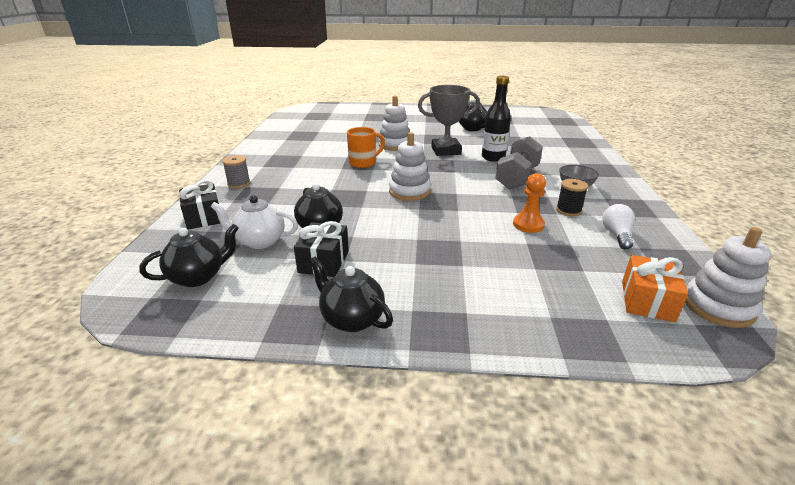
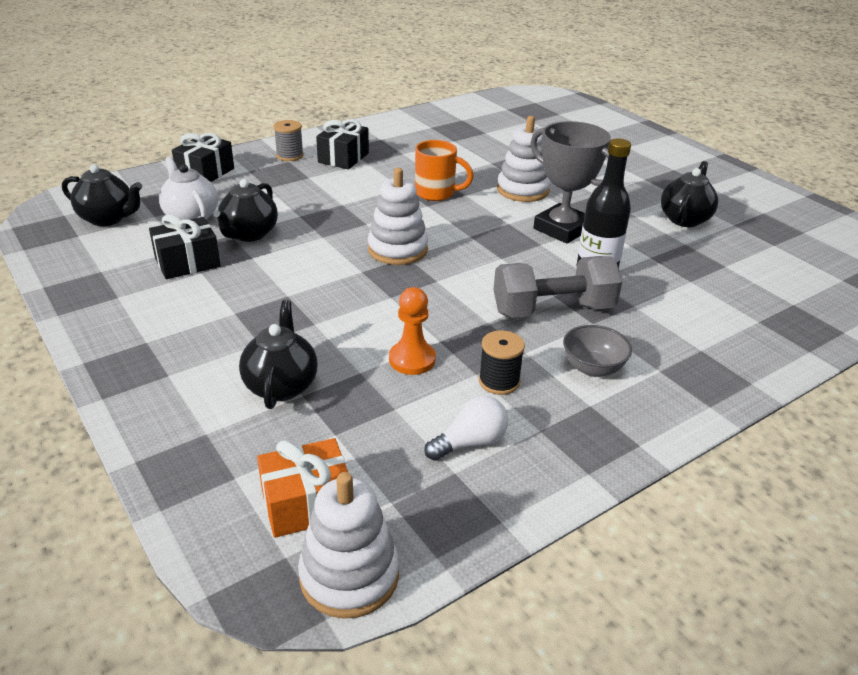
camera: 50 degrees right, 5 degrees up
(275, 170) = (343, 158): none -> black gift
(351, 319) = (105, 315): black teapot -> black teapot (281, 385)

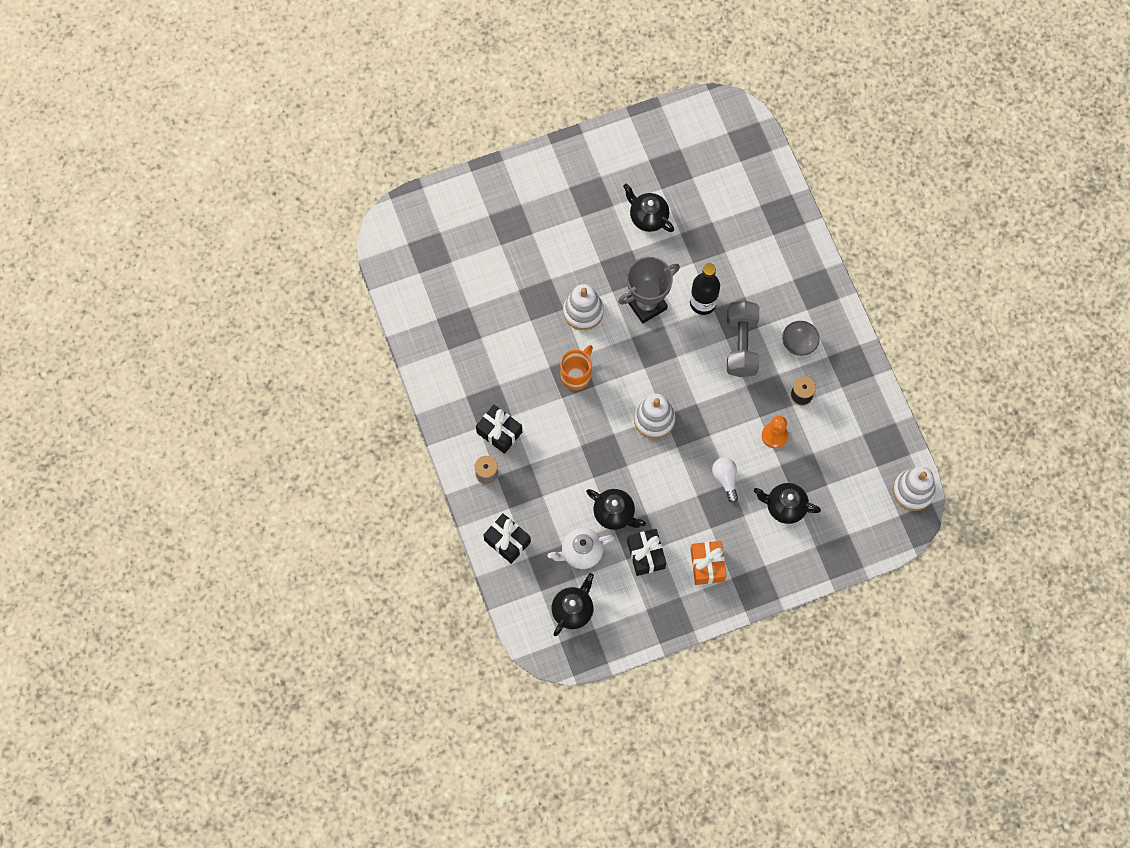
camera: 75 degrees left, 35 degrees up
(307, 504) = (871, 503): orange gift -> orange gift (707, 565)
(470, 442) = (844, 422): white light bulb -> white light bulb (725, 479)

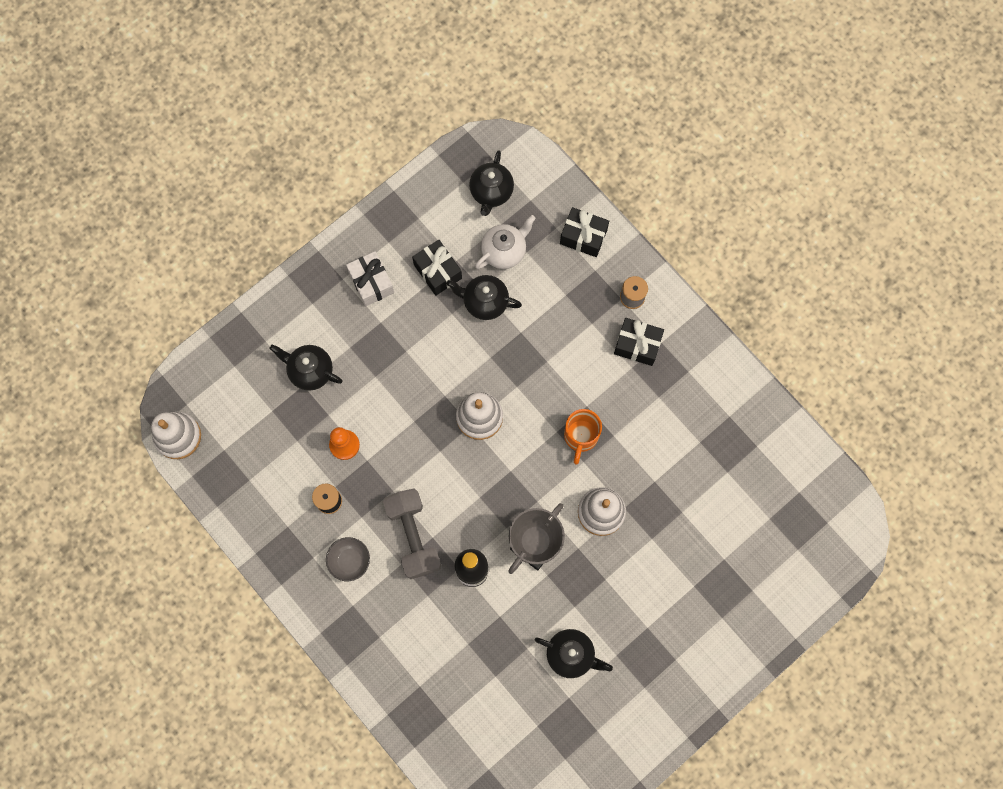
camera: 160 degrees right, 5 degrees up
(707, 565) = (371, 282): orange gift -> white gift
(725, 479) = (382, 379): white light bulb -> none
(784, 507) = (310, 371): black teapot -> black teapot turned 150 degrees counterclockwise

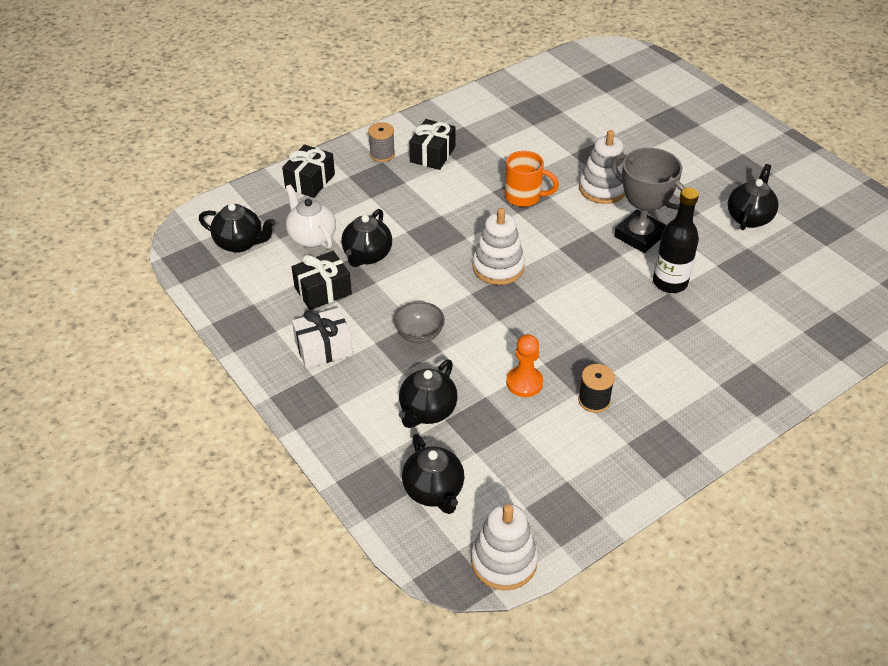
camera: 85 degrees left, 30 degrees down
(235, 383) = (434, 491): none -> black teapot
(349, 561) = (666, 384): grey bowl -> grey bowl (419, 334)
(413, 536) = (634, 327): grey dumbbell -> none

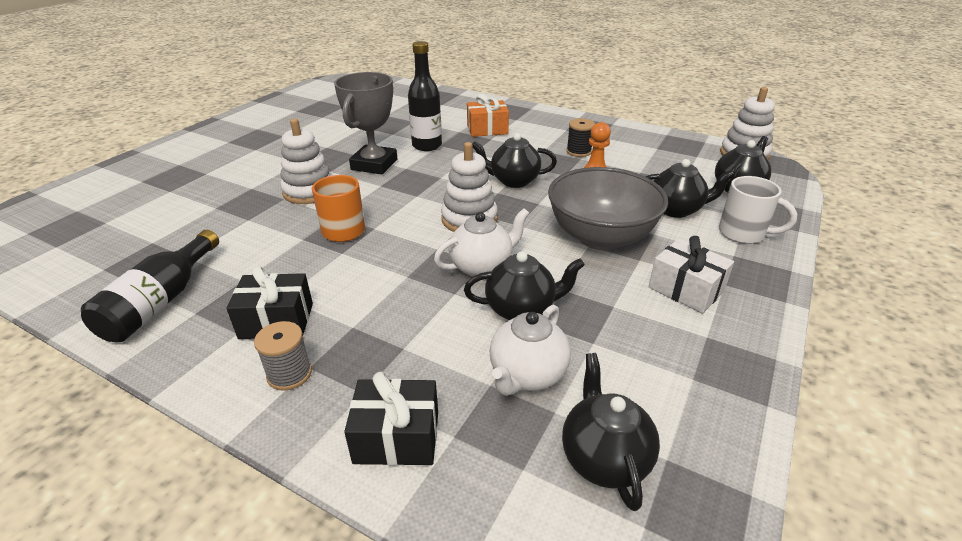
camera: 115 degrees left, 10 degrees down
(323, 291) = (610, 323): black gift -> none
(360, 434) = (743, 234): none -> white mug
(419, 334) = (600, 237): grey bowl -> grey bowl, size x2.08
(427, 253) = (482, 266): none -> white teapot
(484, 114) = (161, 302): none -> black bottle
(696, 345) = (487, 129): none -> orange gift
(749, 217) = (324, 130): black teapot -> black teapot (513, 181)

